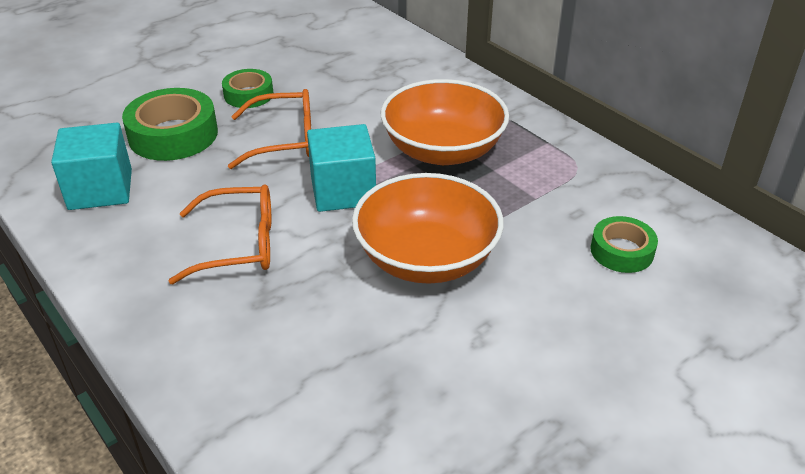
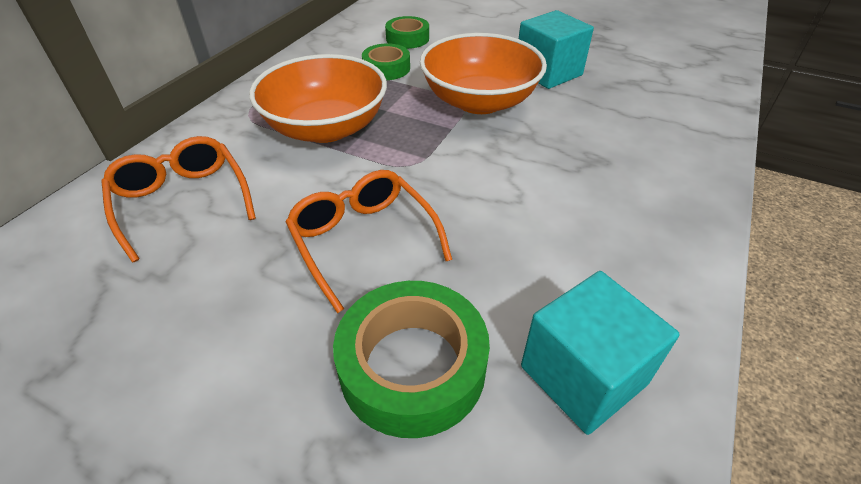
camera: 115 degrees left, 5 degrees up
(239, 245) = (555, 199): orange glasses -> orange glasses (182, 201)
(248, 95) = (263, 329): green tape -> green tape (386, 68)
(343, 191) = (429, 165): turquoise cube -> turquoise cube (548, 72)

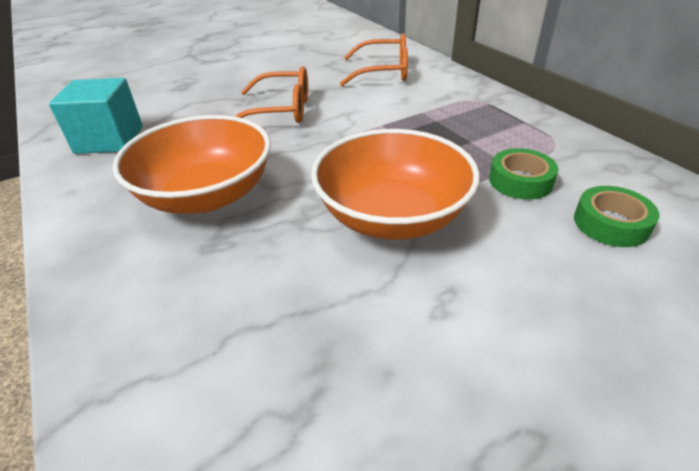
camera: 125 degrees right, 5 degrees down
(326, 128) = (422, 124): orange bowl -> orange bowl (206, 195)
(412, 366) = (189, 103): green tape -> none
(548, 72) = (413, 316): turquoise cube -> none

